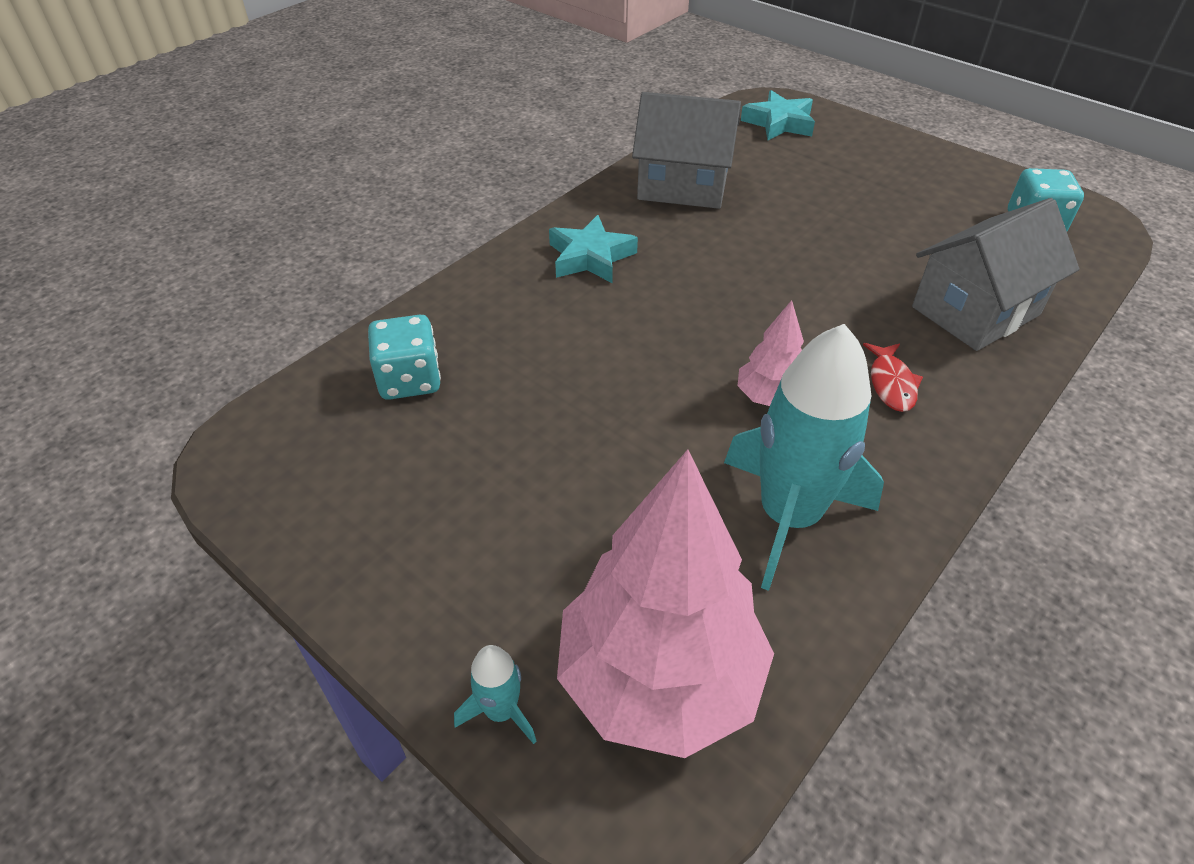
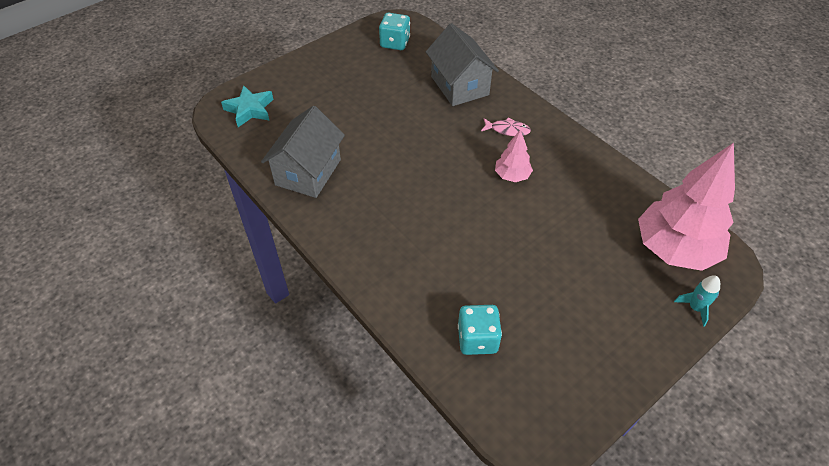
camera: 80 degrees left, 5 degrees up
(590, 257) = (374, 232): turquoise star -> none
(788, 516) = (588, 187): turquoise rocket -> none
(891, 384) = (507, 130): red fish -> pink fish

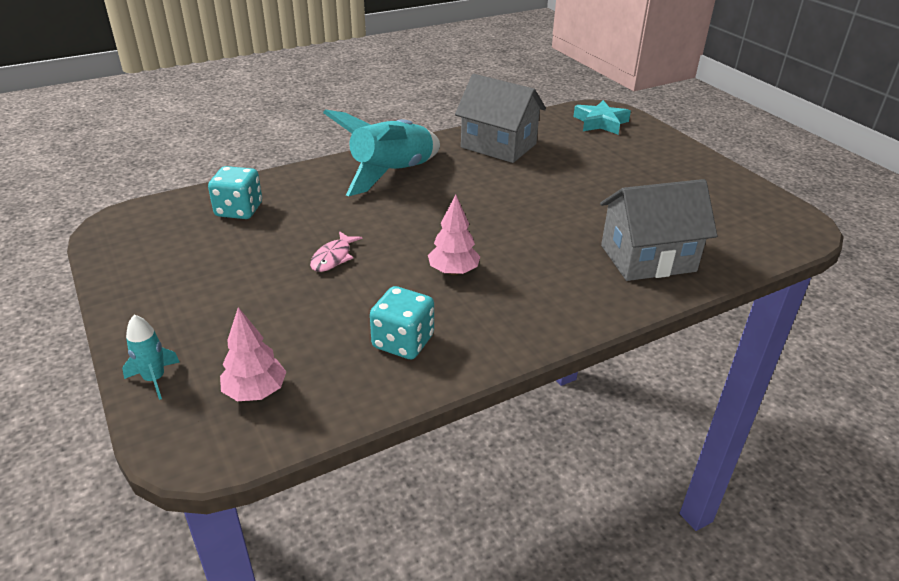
camera: 100 degrees right, 15 degrees down
(379, 239) = (391, 174): none -> turquoise rocket
(395, 43) = (745, 218): turquoise dice -> turquoise dice (403, 342)
(507, 130) = (545, 284): pink fish -> pink fish (333, 258)
(675, 249) = (255, 392): pink tree -> pink tree, size x0.47

